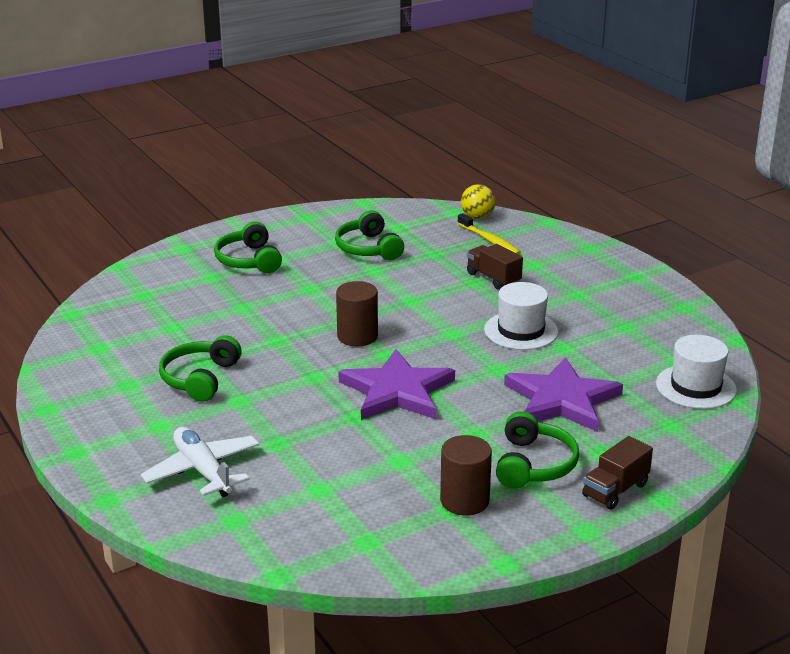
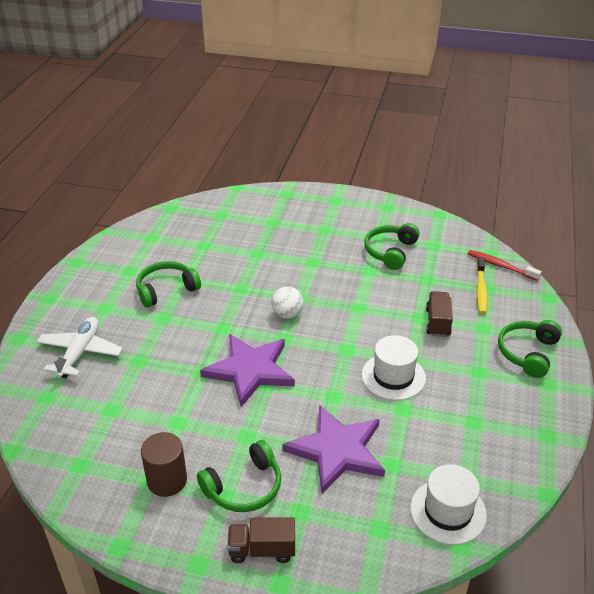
camera: 45 degrees right, 10 degrees up
(249, 260) = (308, 222): green headphones -> green headphones (527, 353)
(357, 336) = (287, 314): brown cylinder -> white ball
(477, 217) = (501, 266): yellow ball -> red toothbrush

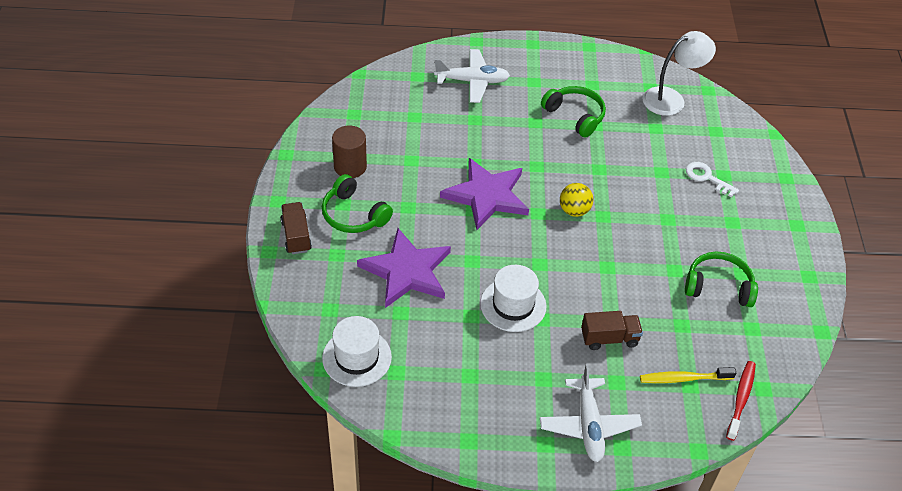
camera: 75 degrees right, 10 degrees up
(172, 229) = (671, 99): none -> white lamp
(273, 231) = (707, 178): none -> white key
(287, 314) = (574, 210): white ball -> yellow ball
(527, 353) = (589, 425): green headphones -> white plane

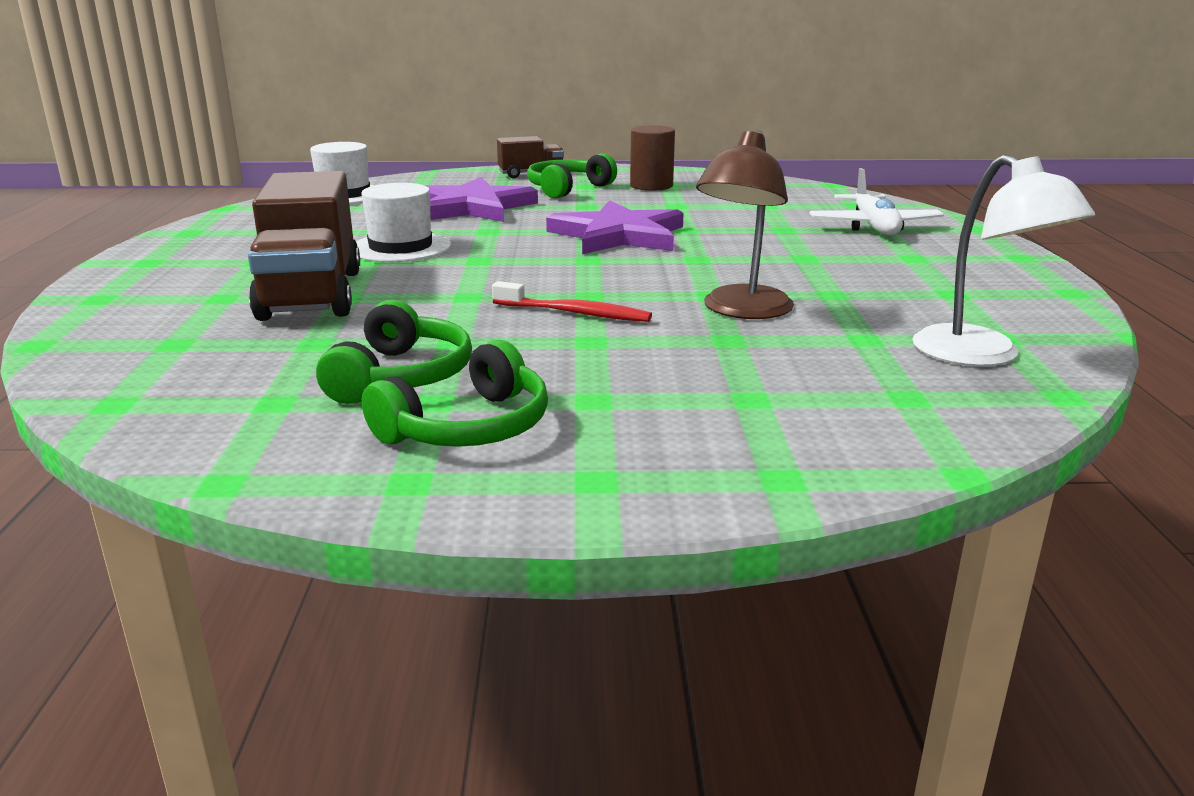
camera: 90 degrees right, 25 degrees down
(574, 210) = (598, 278): yellow ball -> none
(575, 116) = (845, 281): green headphones -> green headphones (468, 427)
(589, 425) = (157, 281): white plane -> none
(609, 338) = (311, 294): brown truck -> brown truck, size x1.92
(623, 161) = (742, 311): none -> brown lamp
(684, 378) = (192, 339): yellow toothbrush -> none
(707, 178) = (731, 380): white key -> none
(741, 399) = (107, 382): red toothbrush -> red toothbrush (574, 313)

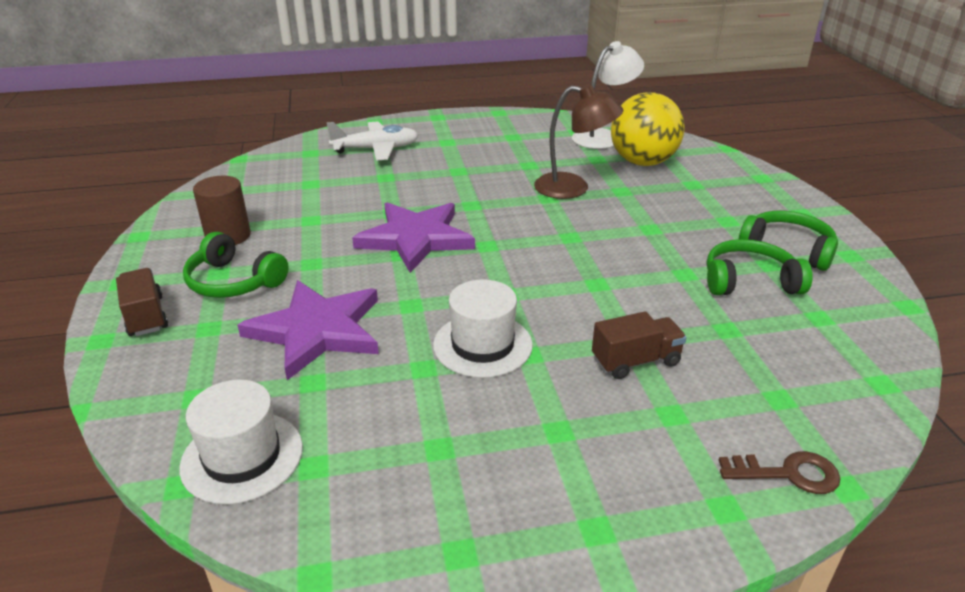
camera: 100 degrees left, 10 degrees up
(88, 325) = (788, 474): none -> brown key
(311, 294) = (635, 361): brown truck -> brown truck, size x0.52
(574, 313) = (608, 238): red toothbrush -> none
(855, 371) = (642, 162): none -> yellow ball

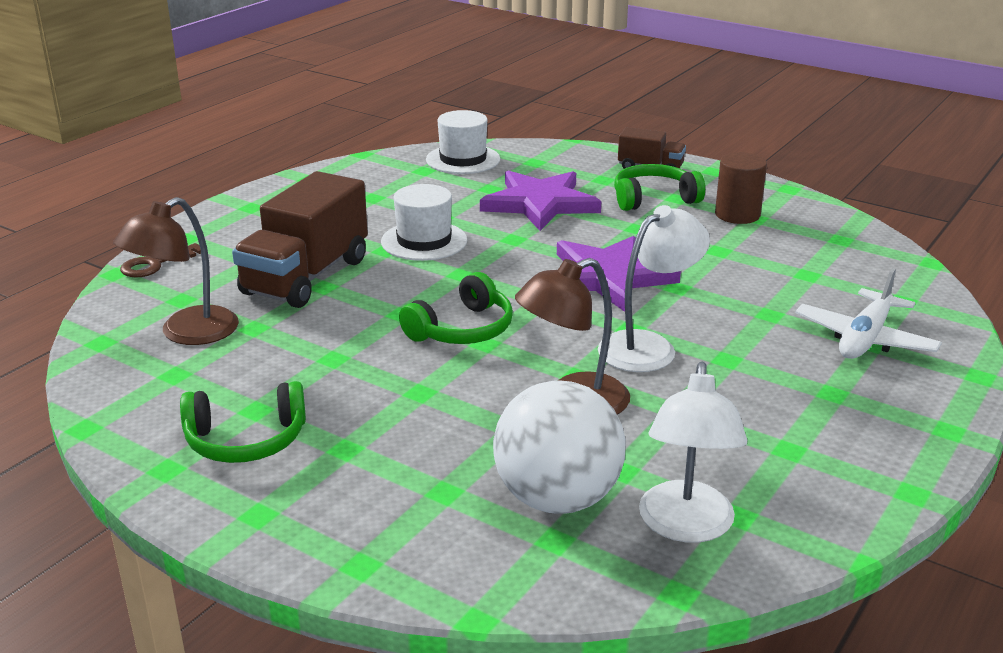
camera: 135 degrees right, 5 degrees down
(482, 192) = (648, 346): none -> white lamp
(635, 361) = (306, 277): brown truck -> brown truck, size x1.92
(642, 162) = (557, 498): yellow ball -> white ball
(749, 281) = (264, 379): green headphones -> green headphones (462, 329)
(792, 352) = (187, 333): none -> brown lamp

